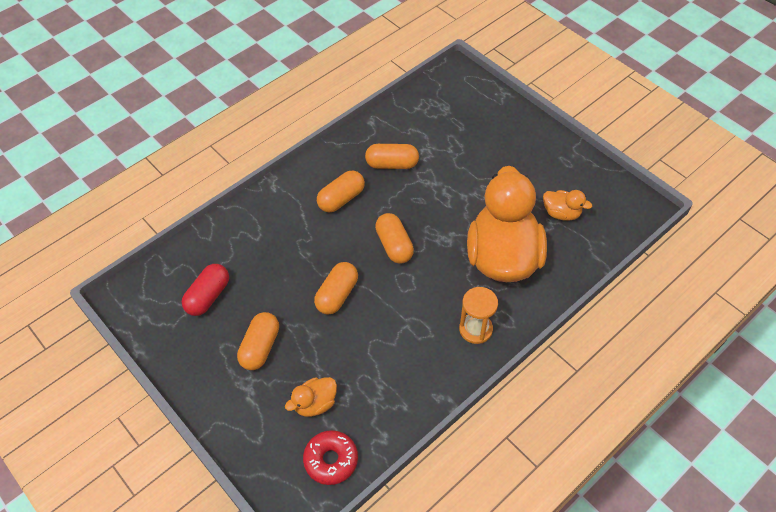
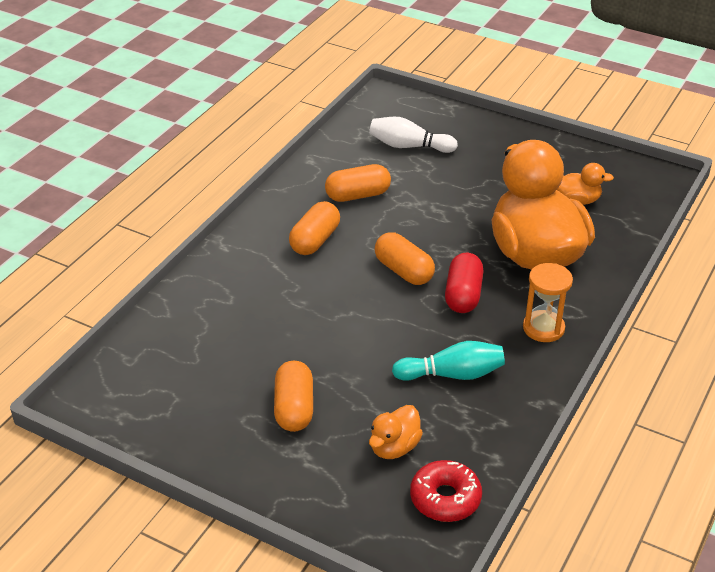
camera: 20 degrees left, 15 degrees down
(208, 296) = (198, 373): red capsule -> red capsule (463, 295)
(337, 295) = (361, 334): orange capsule -> none
(386, 351) = (452, 374): none -> turquoise bowling pin
(452, 126) = (409, 146): none -> white bowling pin

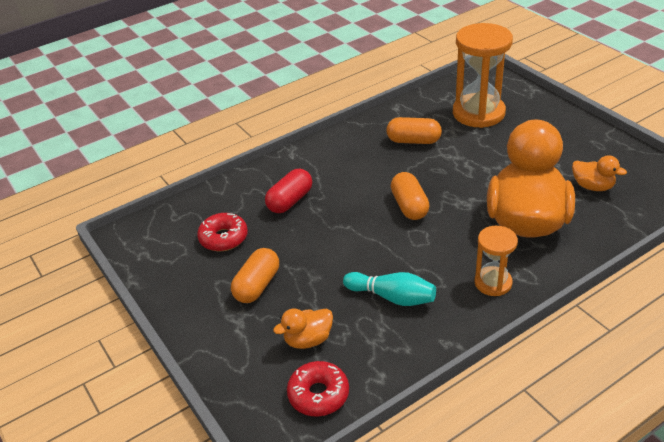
camera: 30 degrees right, 0 degrees up
(212, 367) = (223, 238): none -> red donut
(315, 240) = (358, 166): orange capsule -> none
(409, 146) = (478, 113): white bowling pin -> orange hourglass
(463, 295) = (443, 237): red capsule -> red capsule (290, 201)

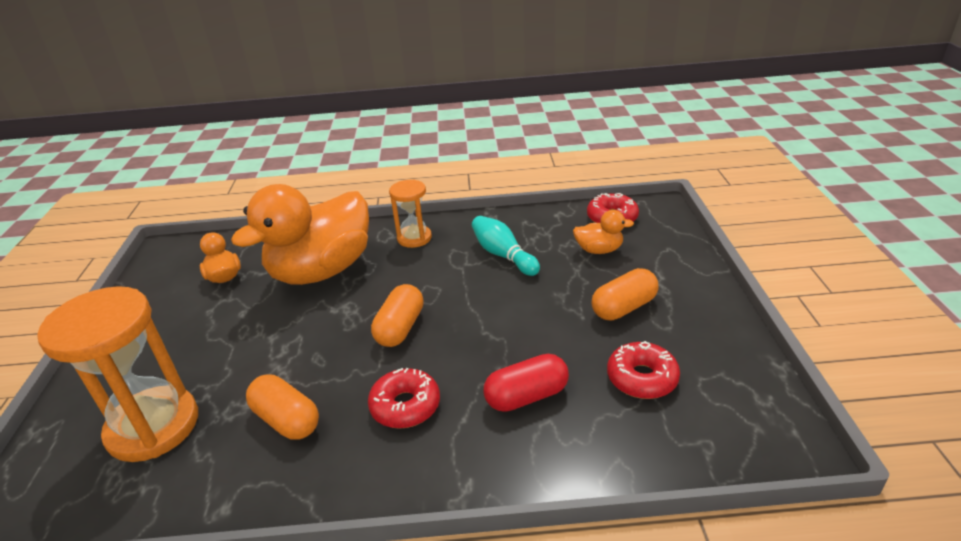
camera: 150 degrees left, 5 degrees down
(356, 170) = (405, 406): none -> red donut

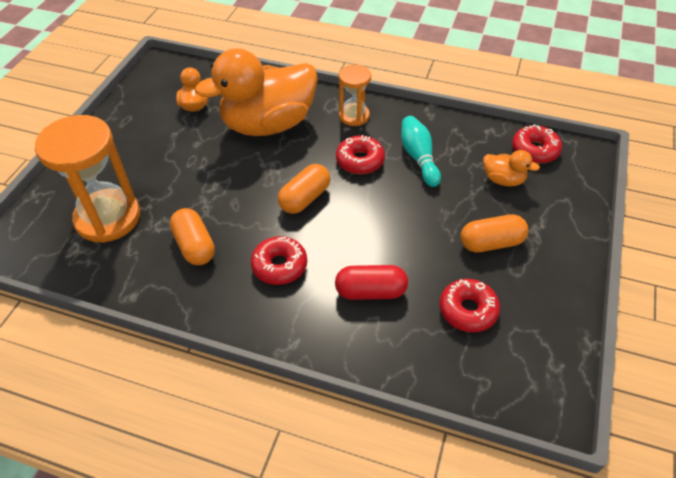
camera: 20 degrees right, 15 degrees up
(443, 275) = (360, 161): none -> red donut

